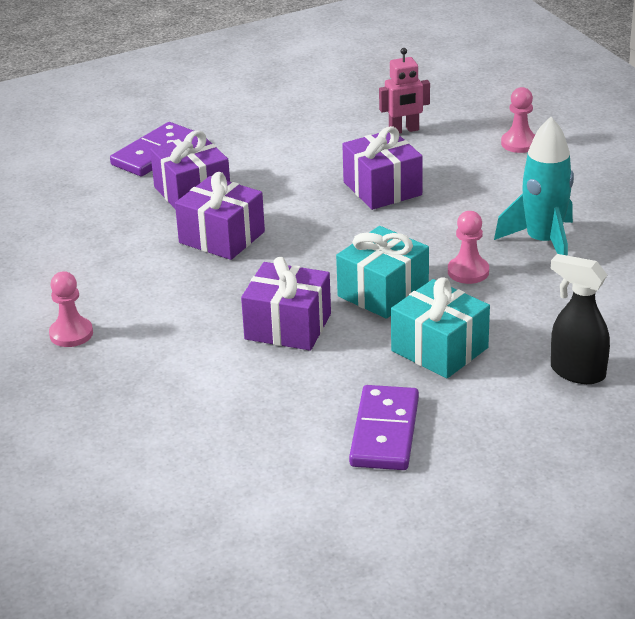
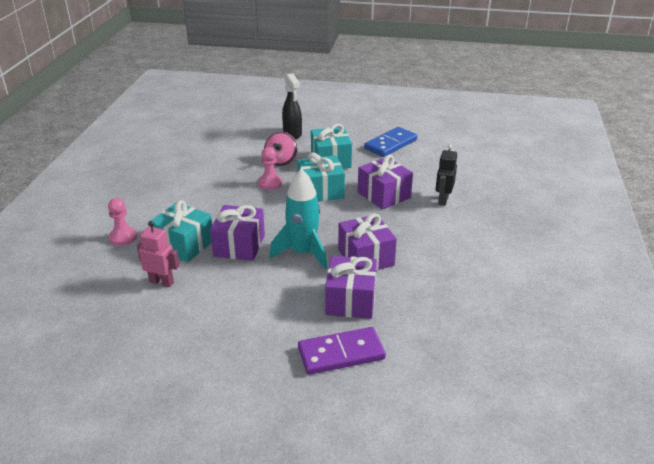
camera: 145 degrees left, 0 degrees up
(71, 334) = (498, 237): pink pawn -> none
(193, 357) = (443, 200): none -> black robot
(384, 432) = (391, 144): purple domino -> blue domino
(443, 164) = (184, 245): none -> turquoise gift
(510, 312) = (281, 161): none -> pink spinning top
(543, 242) = (216, 181): turquoise rocket -> turquoise rocket (303, 253)

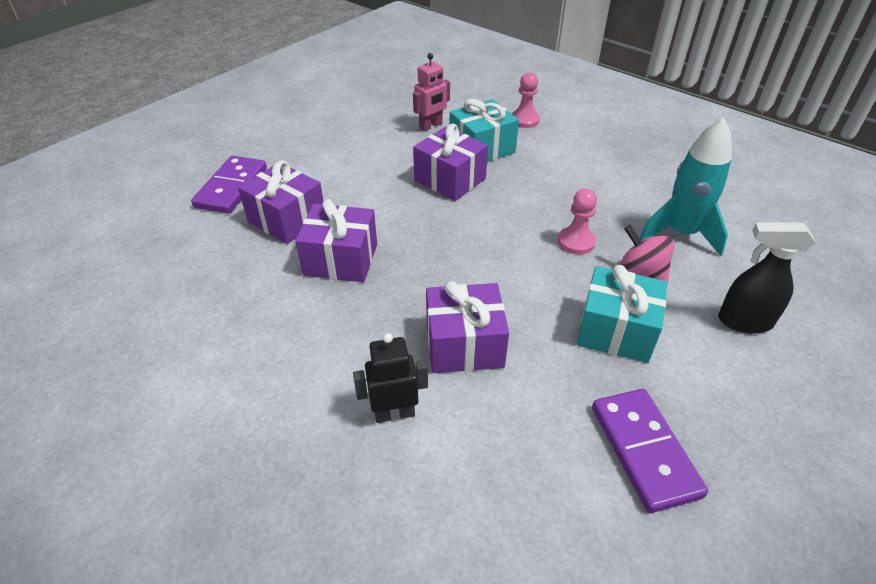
camera: 120 degrees right, 10 degrees up
(303, 253) = (395, 216): turquoise rocket -> turquoise rocket (680, 233)
(321, 191) = (522, 281): turquoise gift -> none
(391, 144) = (644, 450): blue domino -> purple domino
(443, 200) = (394, 413): black robot -> black robot turned 60 degrees counterclockwise

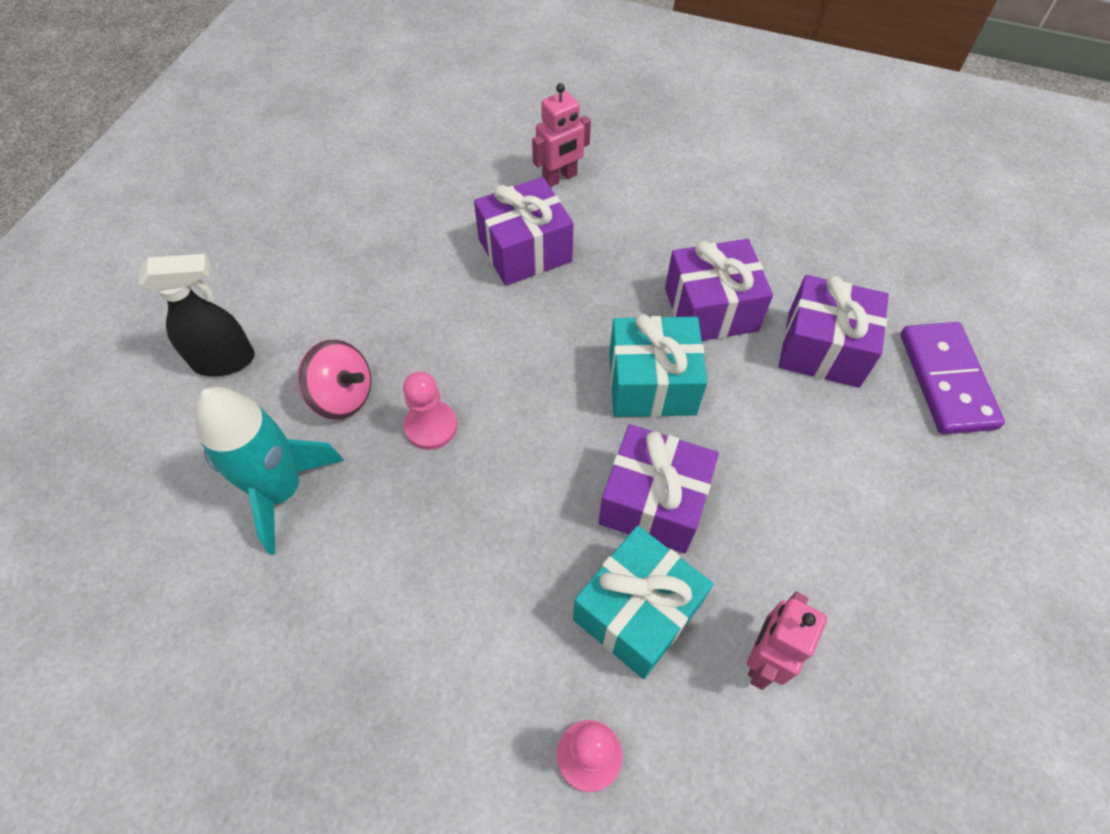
camera: 160 degrees right, 15 degrees up
(394, 413) = (560, 178): black robot -> pink robot
(616, 330) = (372, 308): turquoise gift -> turquoise gift (652, 384)
(644, 450) = (344, 205): purple domino -> none

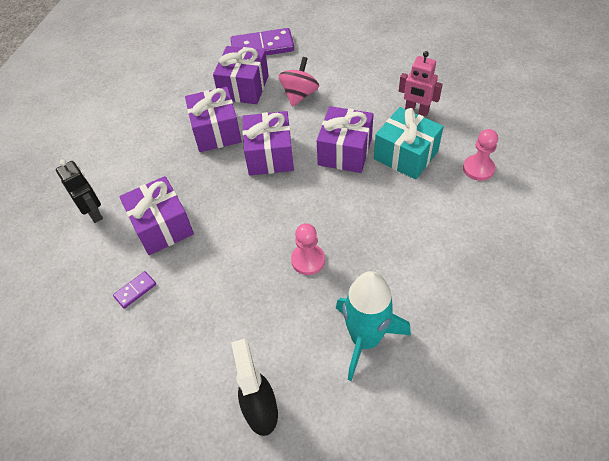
camera: 90 degrees left, 5 degrees down
(342, 396) = (288, 317): pink spinning top -> pink spinning top (299, 95)
(427, 229) = (135, 290): none -> purple domino
(560, 178) = (94, 213): pink robot -> black robot
(652, 384) = (270, 155): turquoise gift -> purple gift

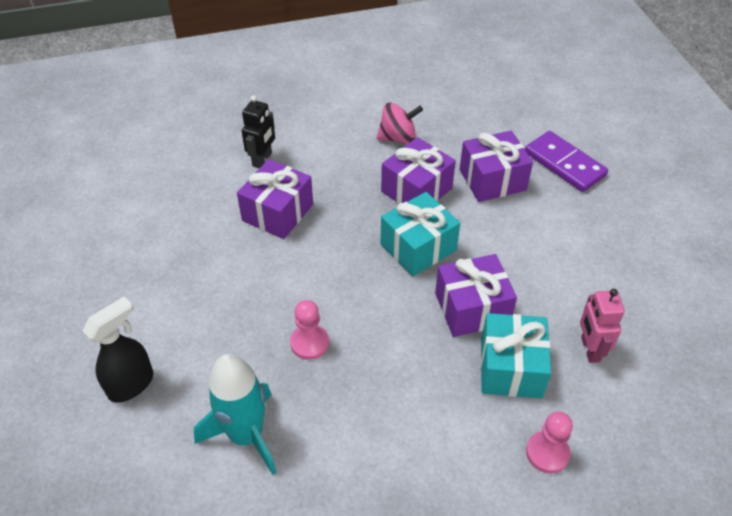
camera: 55 degrees right, 5 degrees down
(135, 290) = (201, 232): purple domino -> none
(270, 155) = (418, 247): purple gift -> turquoise gift
(299, 95) = (521, 230): pink spinning top -> pink spinning top (398, 138)

